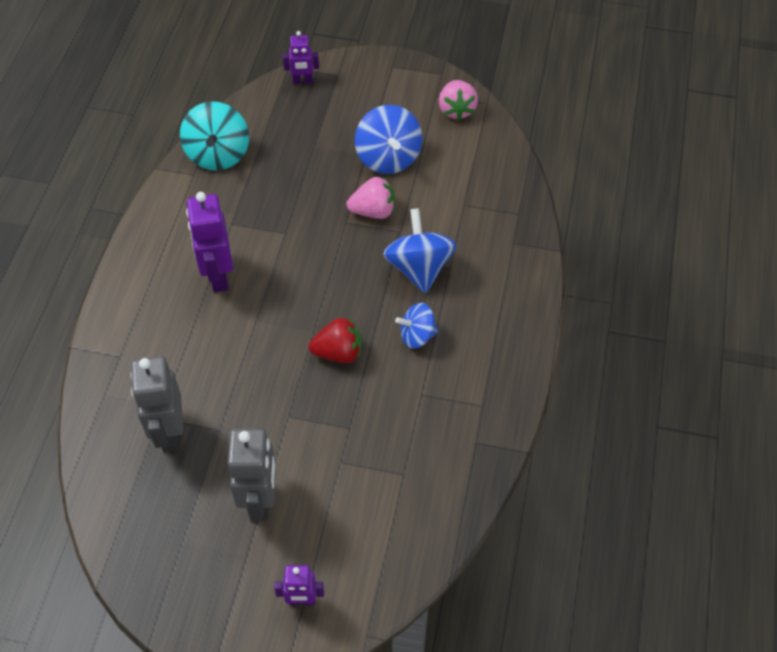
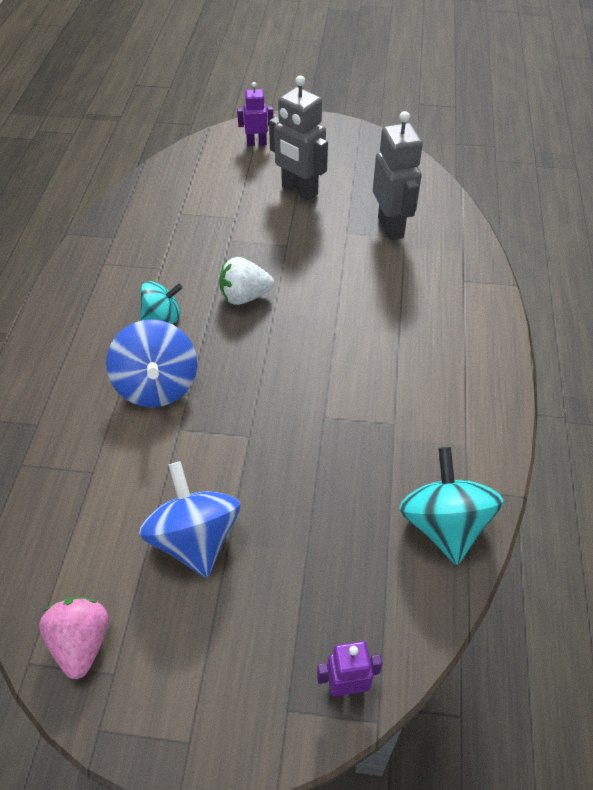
camera: 175 degrees right, 5 degrees down
(218, 276) = (390, 361): purple robot -> none
(260, 500) = (299, 191): grey robot -> grey robot turned 45 degrees counterclockwise
(338, 352) = (245, 296): red strawberry -> white strawberry
(373, 211) = (214, 453): pink strawberry -> none
(417, 335) = (163, 316): blue spinning top -> turquoise spinning top

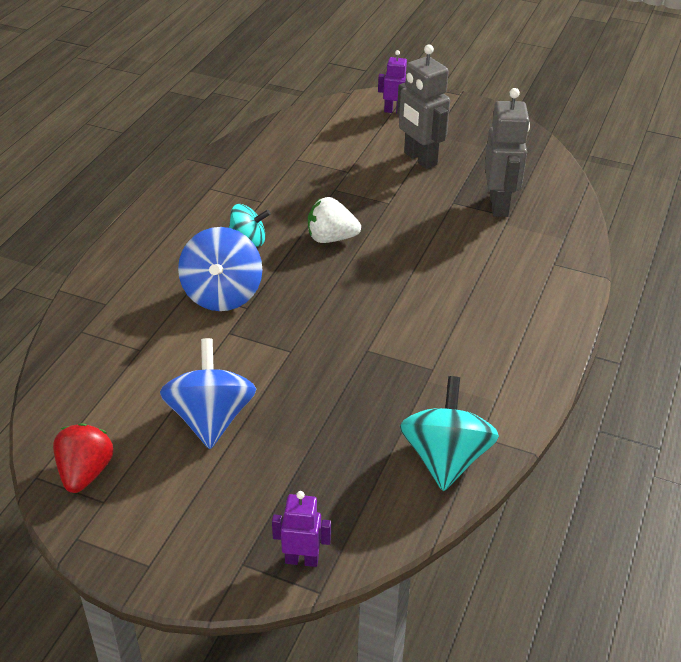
camera: 15 degrees right, 10 degrees down
(81, 643) = (85, 473): pink strawberry -> red strawberry

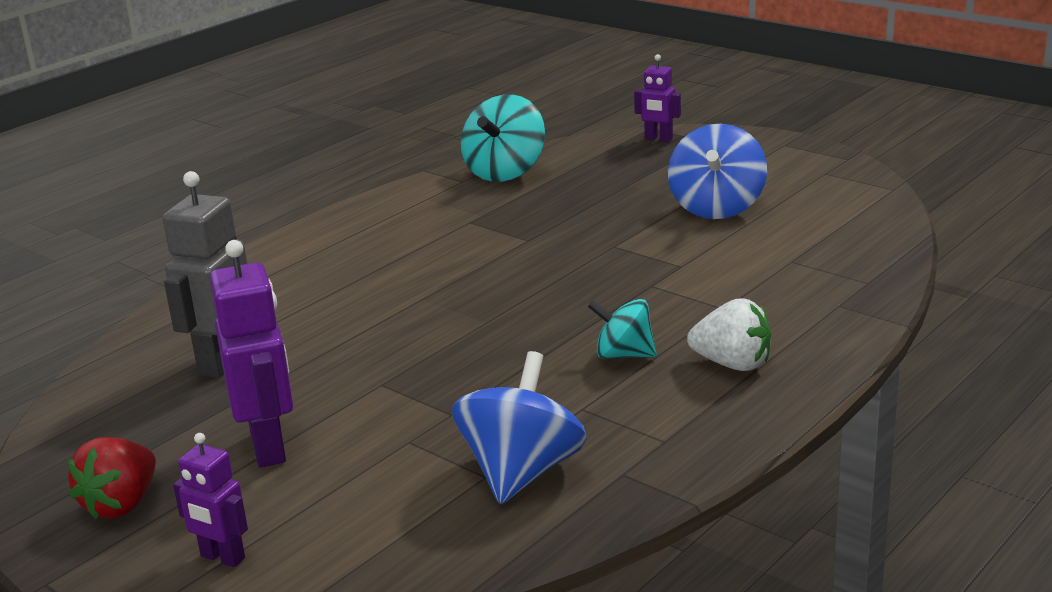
camera: 160 degrees left, 15 degrees down
(85, 473) = (844, 187): red strawberry -> red strawberry (121, 504)
(222, 294) = (679, 299): blue spinning top -> blue spinning top (521, 472)
(331, 238) = (501, 345): white strawberry -> white strawberry (732, 364)
(420, 159) = (269, 447): grey robot -> purple robot

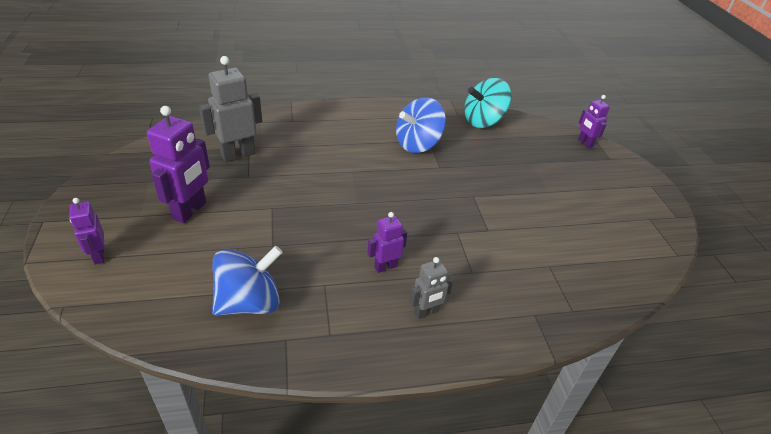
camera: 35 degrees right, 15 degrees up
(121, 504) = (112, 202): red strawberry -> none
(623, 355) = (385, 266): turquoise spinning top -> purple robot
(717, 207) = (556, 205): blue spinning top -> blue spinning top (418, 144)
(732, 364) = (426, 312): white strawberry -> grey robot

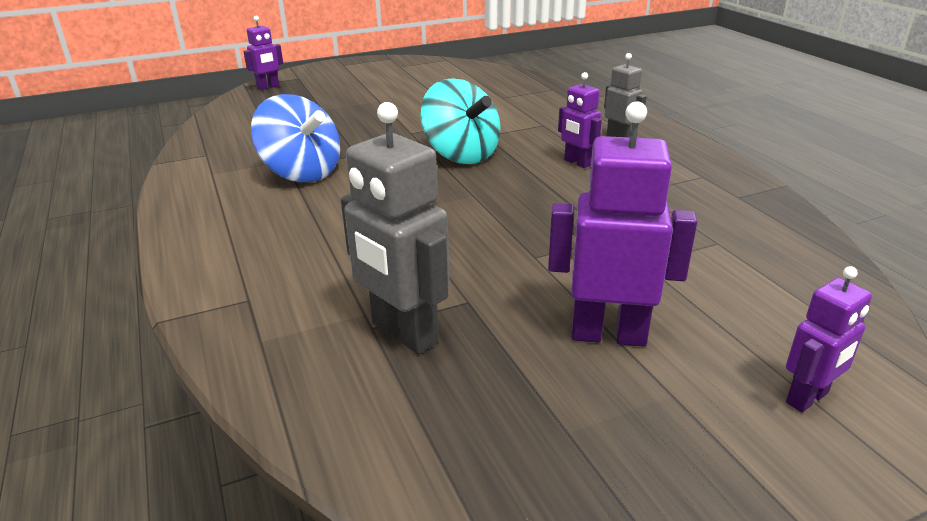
camera: 100 degrees left, 10 degrees down
(249, 302) = (720, 228): blue spinning top -> none
(483, 121) = (222, 137): turquoise spinning top -> turquoise spinning top (461, 155)

